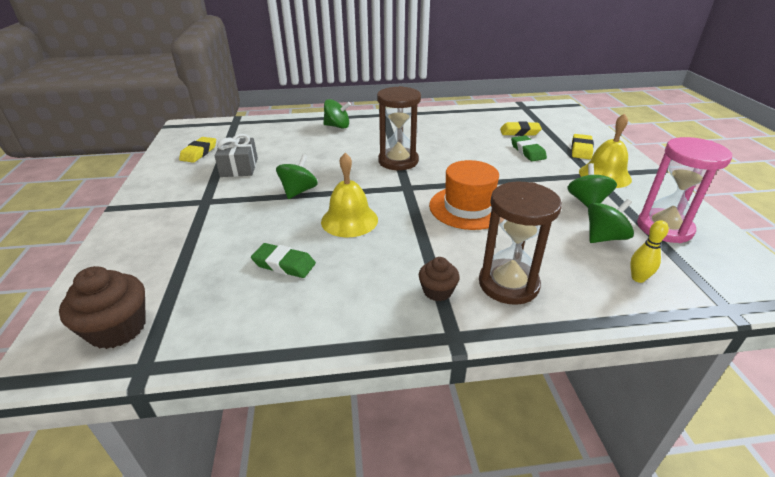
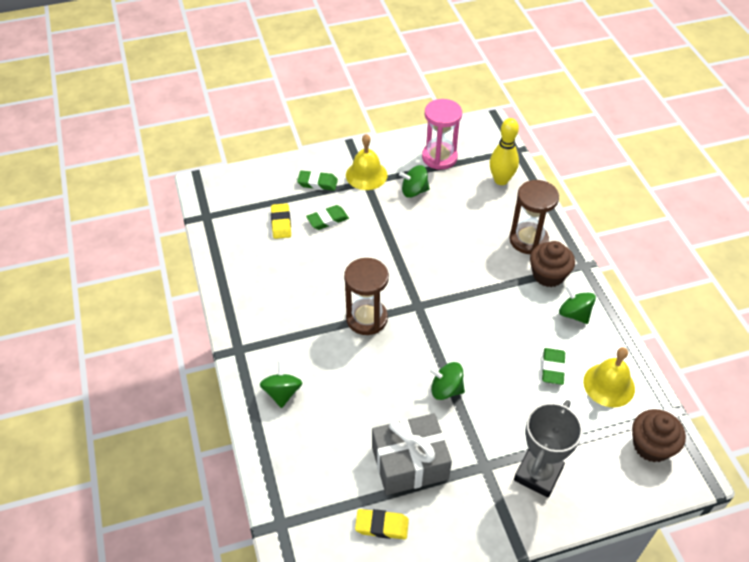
camera: 100 degrees left, 15 degrees up
(169, 229) = (538, 474): none -> grey trophy
(239, 167) = (410, 463): grey gift -> grey gift, size x1.51
(349, 220) = (482, 338): yellow bell -> yellow bell (609, 385)
(437, 291) = (548, 275): brown cupcake -> brown cupcake, size x1.67
(468, 207) = (441, 262): orange hat -> none
(581, 150) = (317, 183): yellow eraser -> green eraser
(604, 237) = (460, 188): green spinning top -> green spinning top (574, 314)
(638, 278) = (501, 180): yellow bowling pin -> yellow bowling pin, size x1.83

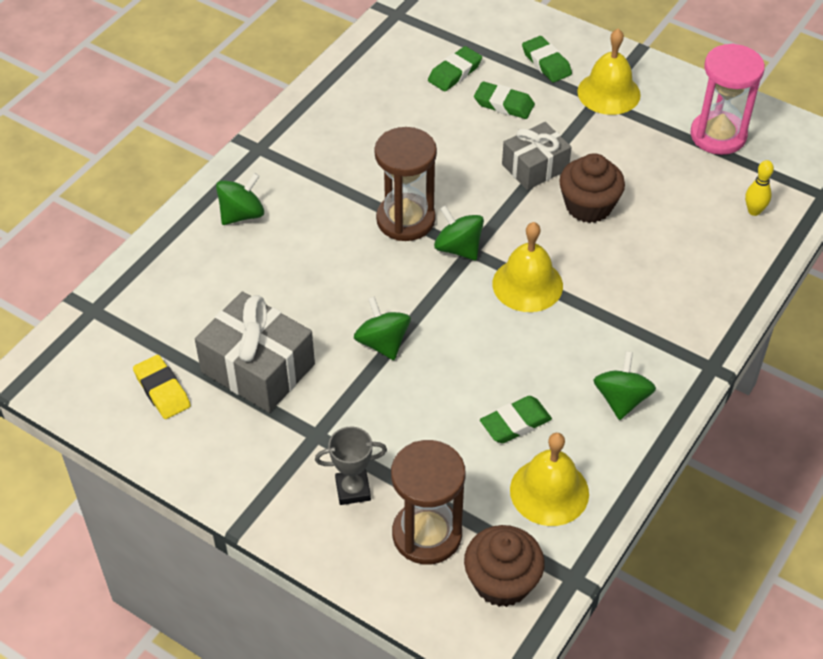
camera: 50 degrees right, 0 degrees up
(281, 223) = (455, 73): yellow eraser -> green eraser
(386, 239) = (535, 167): none -> grey gift
(414, 191) = (635, 146): green spinning top -> green spinning top (458, 248)
(464, 298) = (527, 284): none -> yellow bell
(501, 180) = (754, 211): yellow bowling pin -> yellow bowling pin, size x0.55
(528, 240) = (688, 291): brown hourglass -> brown hourglass (427, 534)
(538, 474) = (353, 489): grey trophy -> grey trophy, size x0.58
(548, 275) = (654, 341): brown cupcake -> brown cupcake (588, 206)

